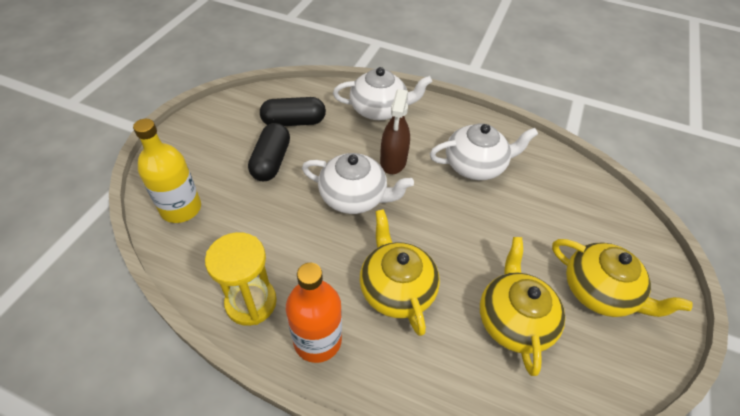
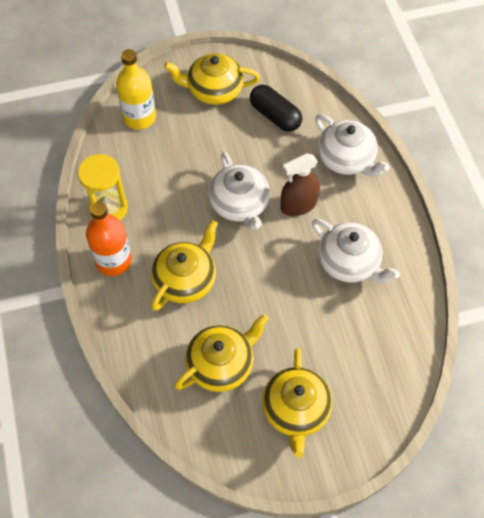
camera: 55 degrees right, 10 degrees up
(221, 141) = (214, 90): none -> yellow teapot
(271, 161) = (224, 133): black capsule -> none

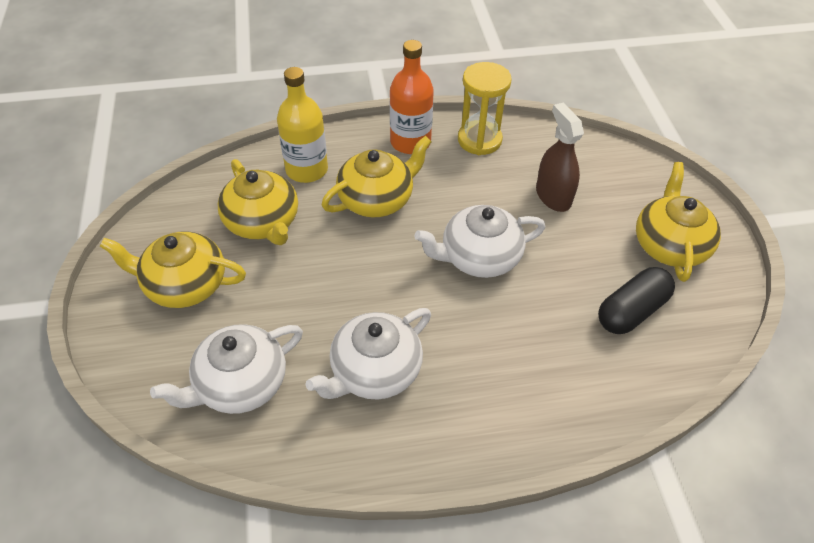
camera: 95 degrees right, 10 degrees down
(139, 117) = (613, 170): yellow bottle -> yellow bottle (307, 170)
(186, 279) = (377, 199): yellow teapot -> yellow teapot turned 75 degrees counterclockwise
(298, 205) = (474, 322): brown spray bottle -> brown spray bottle (553, 196)
(347, 159) = (556, 394): white teapot -> white teapot (240, 384)

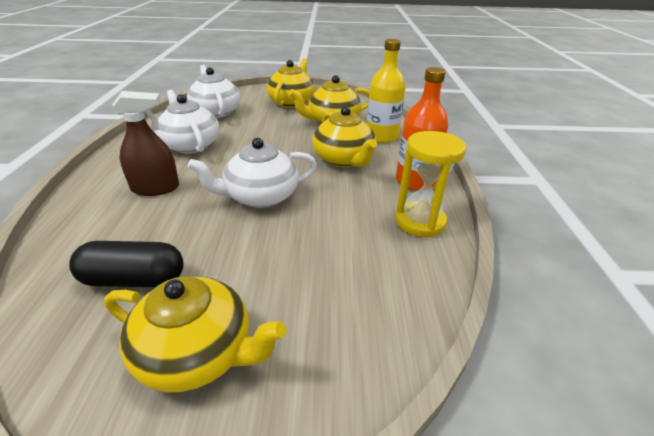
camera: 100 degrees right, 15 degrees down
(479, 257) = (260, 196): white teapot -> white teapot turned 105 degrees counterclockwise
(553, 196) = (322, 259): brown spray bottle -> brown spray bottle (155, 188)
(631, 311) = (134, 279): black capsule -> black capsule turned 60 degrees counterclockwise

